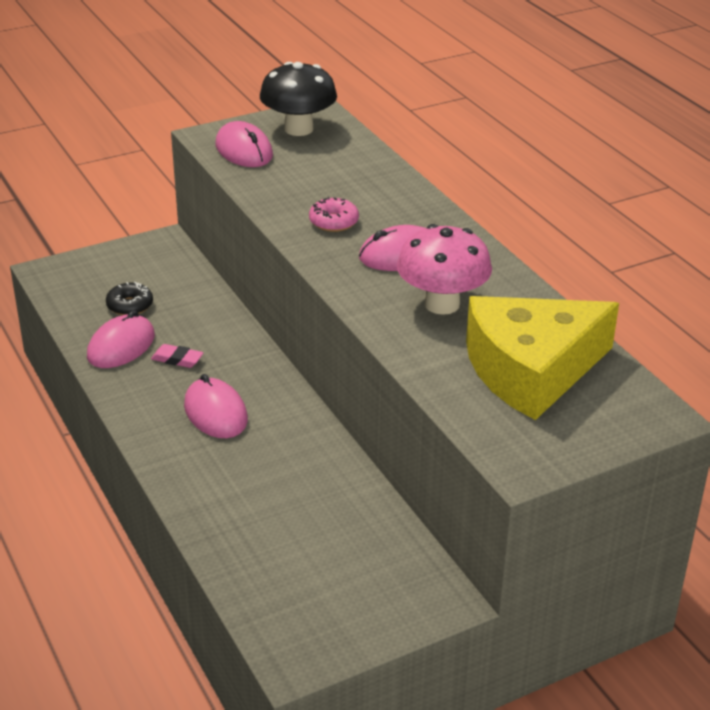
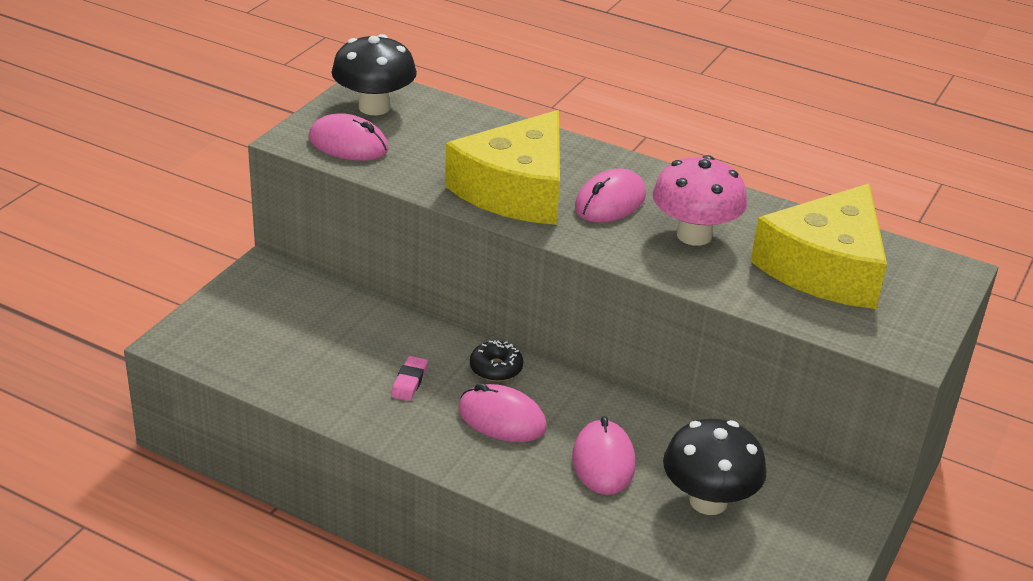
camera: 35 degrees left, 0 degrees up
(121, 346) = (340, 390): pink mouse -> pink mouse (603, 461)
(130, 306) = (303, 346): black donut -> black donut (496, 368)
(177, 359) = (409, 382): pink eraser -> pink eraser turned 60 degrees counterclockwise
(309, 543) = (708, 501): none -> black mushroom
(333, 222) = (516, 189): pink donut -> yellow cheese

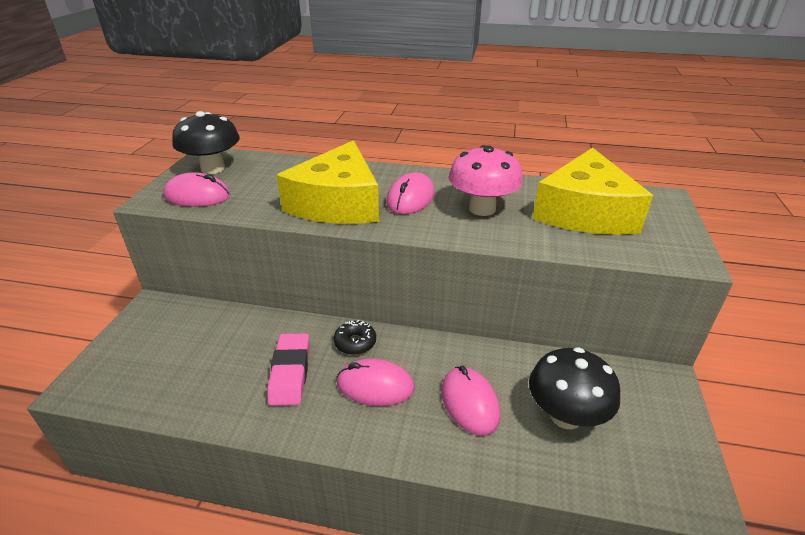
camera: 15 degrees left, 0 degrees up
(409, 382) = (290, 372): pink eraser -> pink eraser, size x1.77

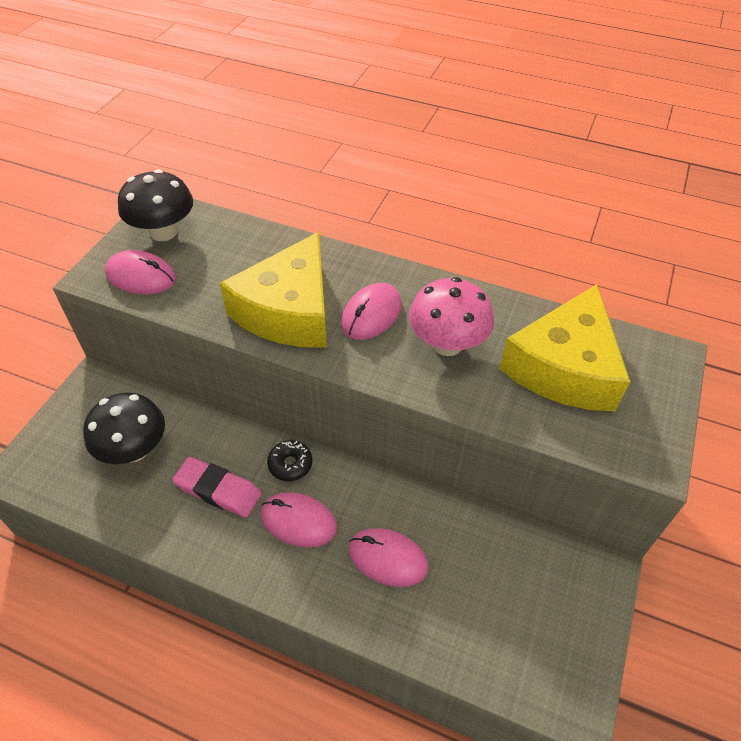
camera: 10 degrees right, 15 degrees up
(290, 372) = (218, 490): pink eraser -> pink eraser turned 75 degrees counterclockwise
(470, 403) = (388, 558): pink mouse -> pink mouse turned 60 degrees counterclockwise
(565, 415) = (480, 592): black mushroom -> black mushroom (134, 450)

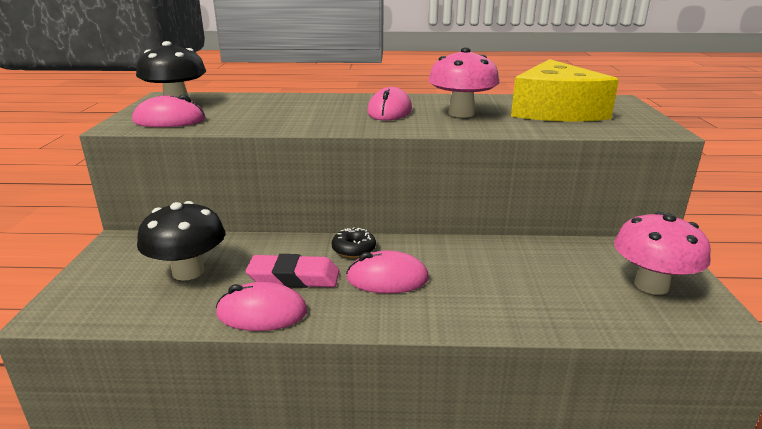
camera: 20 degrees left, 25 degrees down
(289, 310) = (320, 117): yellow cheese -> none
(388, 558) = (487, 281): pink mouse -> pink mouse (262, 313)
(547, 624) = (651, 285): none -> pink mushroom

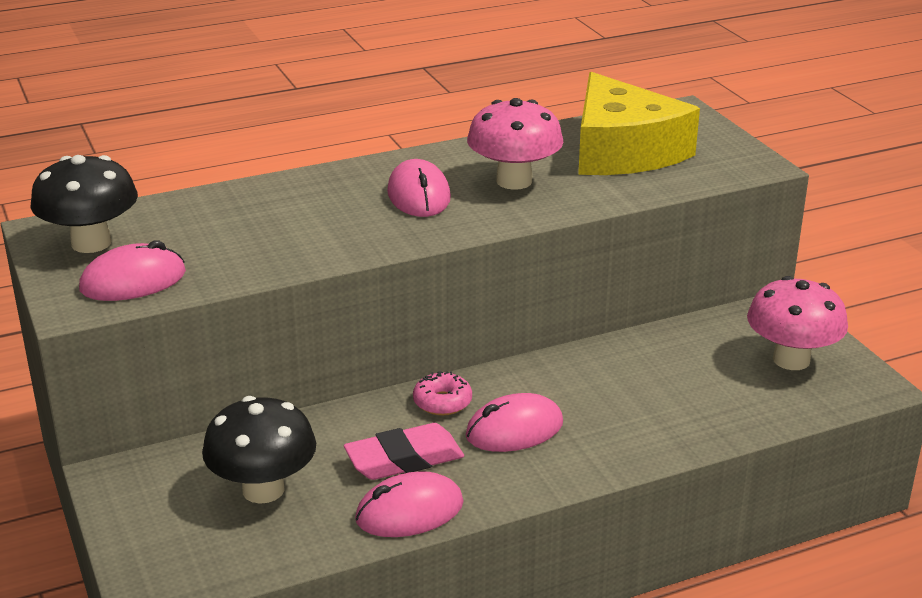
camera: 25 degrees left, 5 degrees up
(353, 249) = (442, 402): black donut -> pink donut

